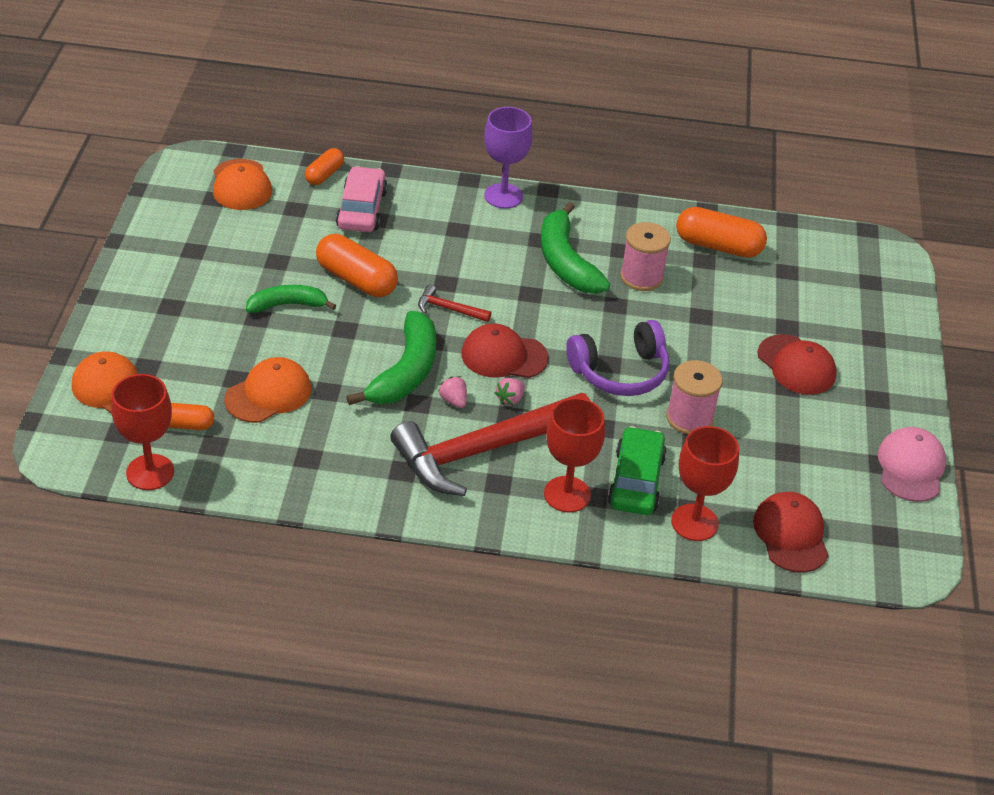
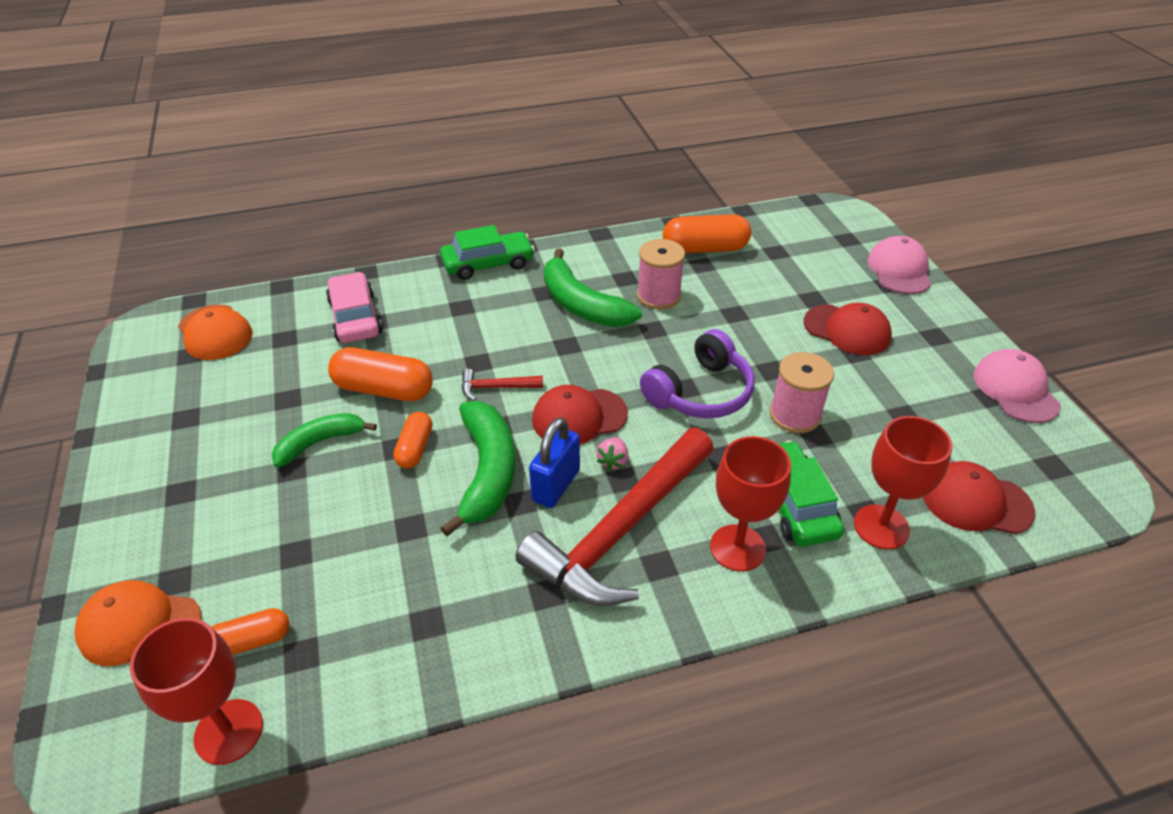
camera: 20 degrees left, 0 degrees up
(268, 394) = (343, 558): orange cap -> none
(324, 175) = (301, 296): orange capsule -> orange capsule (415, 448)
(453, 401) = (556, 485): pink strawberry -> blue padlock
(503, 196) = (488, 264): purple goblet -> green car
(791, 535) = (976, 501): red cap -> red cap turned 45 degrees counterclockwise
(897, 328) = (899, 270): none -> pink cap

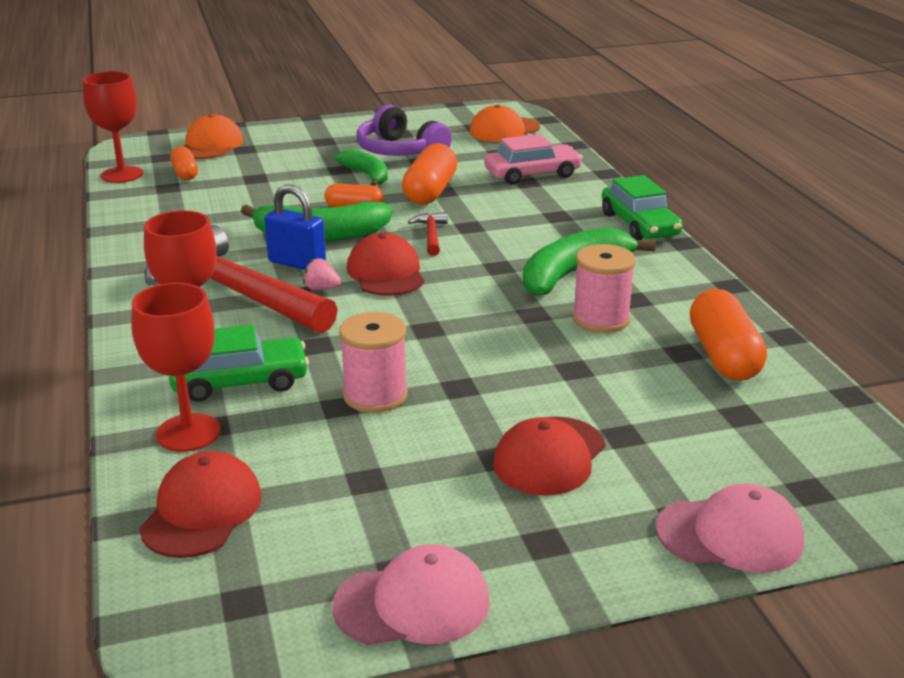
camera: 90 degrees right, 15 degrees down
(700, 392) = (419, 337): purple headphones -> purple headphones (400, 151)

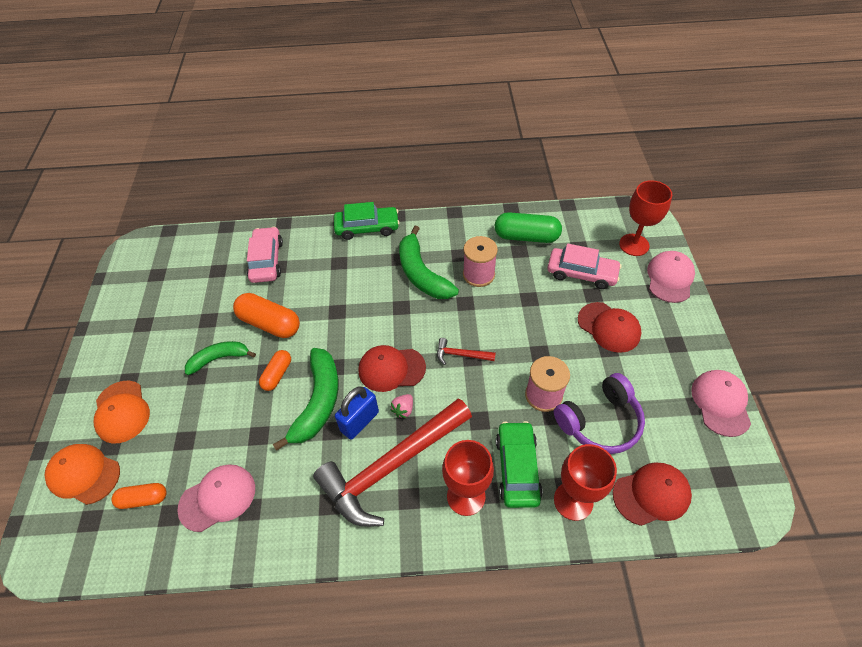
camera: 75 degrees left, 25 degrees up
(122, 175) = (117, 559): red goblet -> red goblet (634, 245)
(187, 204) = (217, 498): none -> pink cap
(202, 511) = (651, 494): red cap -> red cap turned 135 degrees clockwise
(400, 151) = (181, 330): purple headphones -> purple headphones (599, 421)
(431, 235) = (343, 334): red hammer -> red hammer (461, 355)
(504, 130) = (176, 259): orange cap -> orange cap (122, 412)
(669, 420) = (581, 273): none -> pink car
(723, 356) = (526, 237): orange capsule -> green capsule

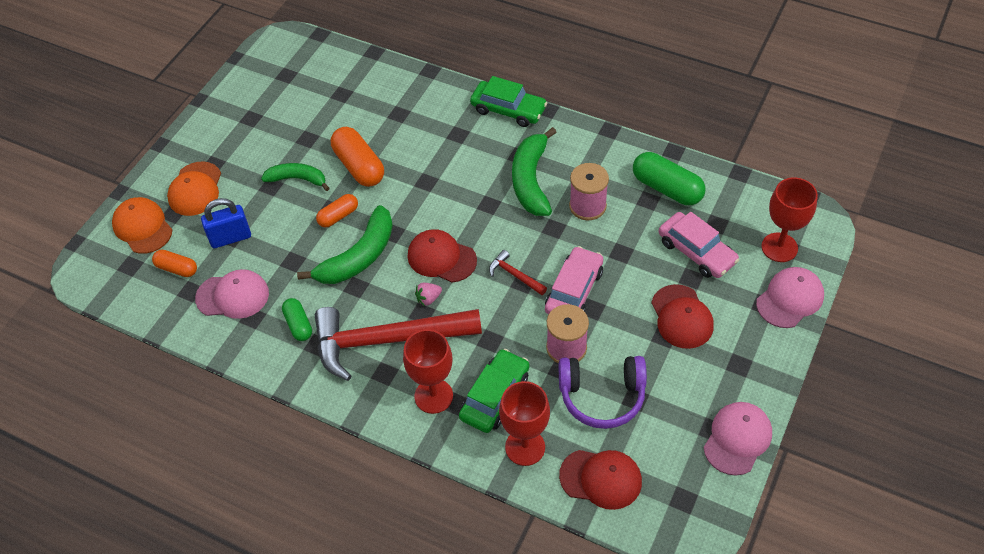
camera: 30 degrees right, 0 degrees up
(267, 260) = (391, 103): pink car -> pink car (574, 291)
(300, 493) = (298, 325): none -> green capsule
(359, 421) = (384, 290): blue padlock -> blue padlock (230, 238)

